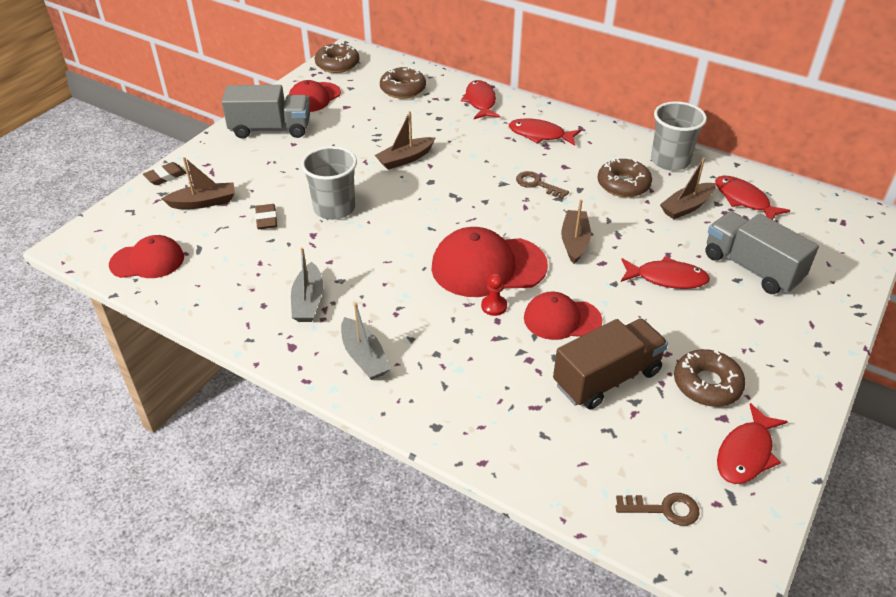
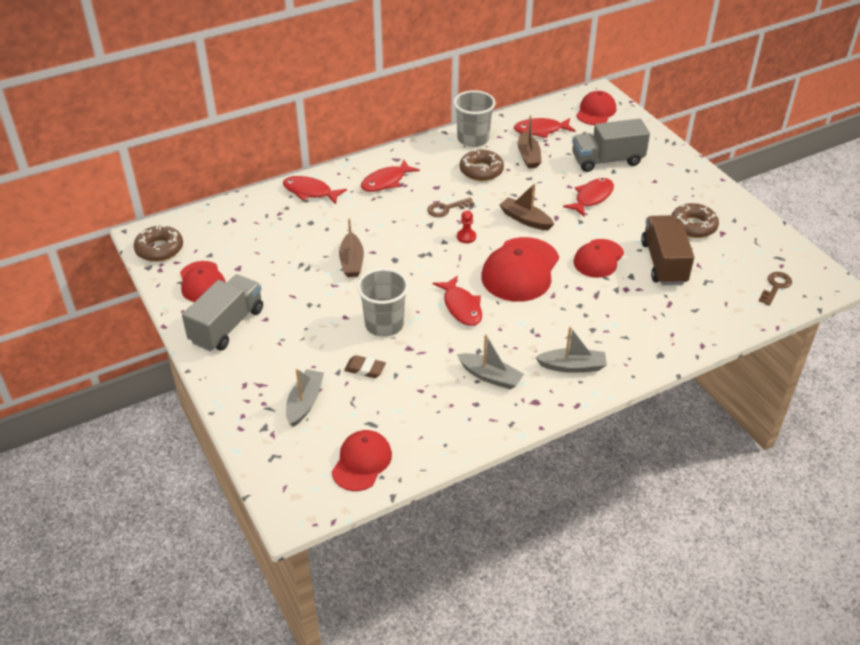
camera: 60 degrees left, 0 degrees up
(165, 176) = (238, 418): brown eraser -> none
(203, 202) = (305, 402): brown boat -> grey boat
(403, 89) = (245, 225): brown donut -> none
(494, 306) = (564, 284): red pawn -> red pawn (466, 237)
(746, 453) = (752, 237): red fish -> red fish (461, 307)
(835, 228) = (596, 111): none -> red cap

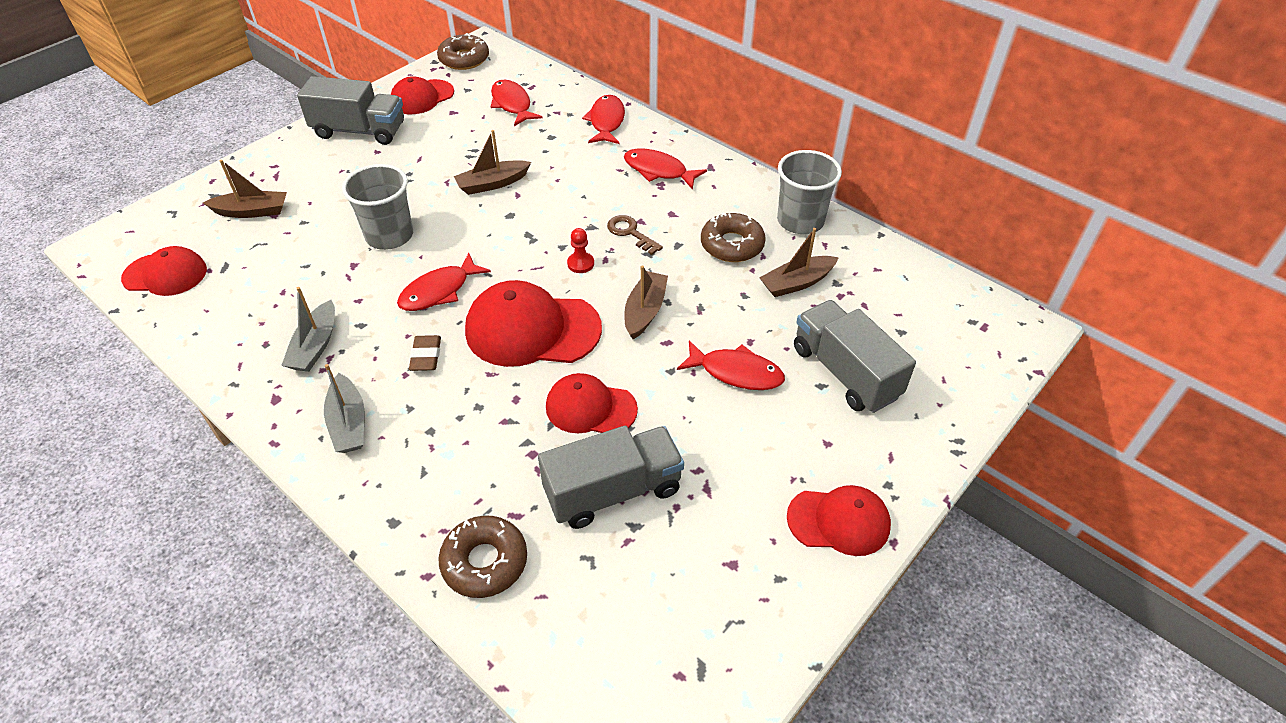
camera: 70 degrees right, 5 degrees up
(305, 402) = (252, 211): grey boat -> brown boat
(365, 369) = (311, 240): brown eraser -> brown eraser (426, 356)
(540, 130) = (871, 282): red fish -> red fish (512, 104)
(596, 111) = (971, 333): red cap -> red cap (839, 521)
(663, 263) = (613, 491): brown truck -> grey truck
(693, 226) = (729, 517): brown donut -> brown donut (484, 562)
(775, 286) = (613, 672): brown key -> none

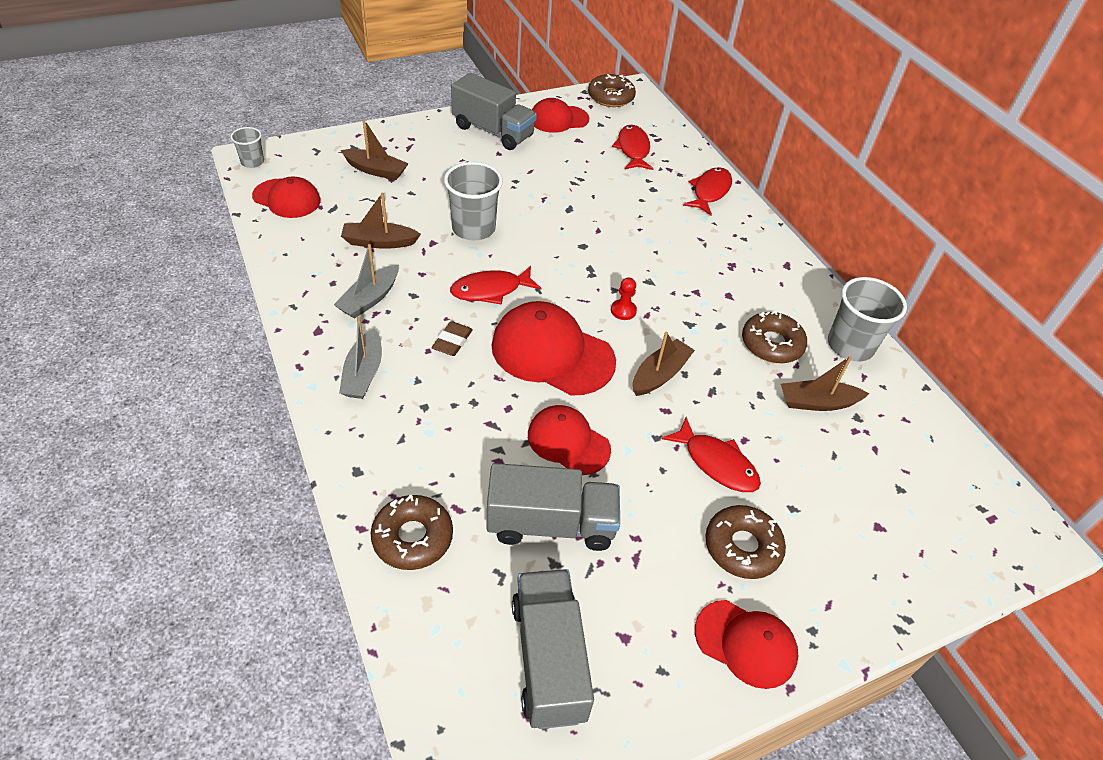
camera: 20 degrees right, 0 degrees up
(103, 249) = (252, 162): none -> grey cup
(492, 184) = (581, 213): brown boat -> brown boat (379, 242)
(630, 233) = (682, 299): brown key -> none
(658, 170) = (736, 252): red fish -> none
(795, 438) = (742, 547): none -> brown donut
(845, 372) = (823, 506): grey truck -> grey truck (548, 659)

